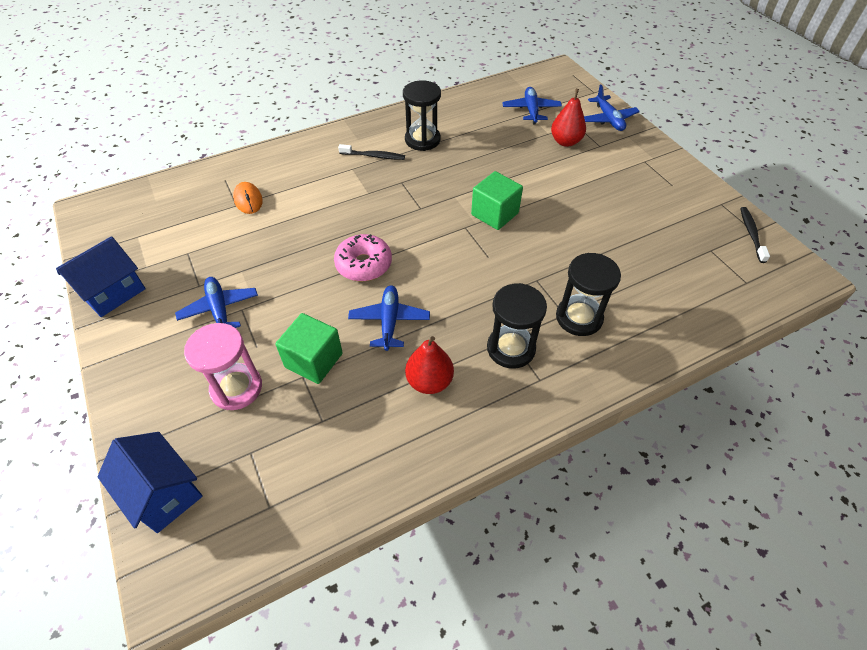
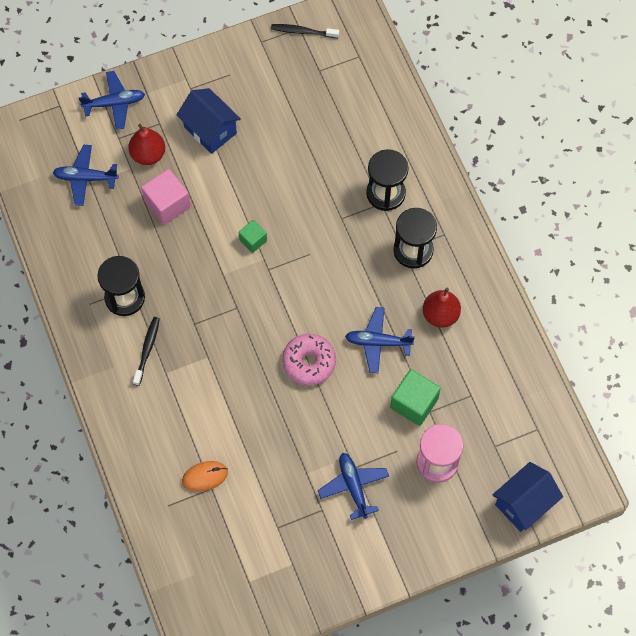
camera: 85 degrees left, 15 degrees up
(113, 292) = (324, 587): blue house -> blue house (210, 130)
(220, 310) = (353, 486): blue plane -> blue plane turned 90 degrees clockwise
(494, 214) = (253, 240): green cube -> green cube, size x0.59
(519, 156) = (167, 204): none -> pink cube

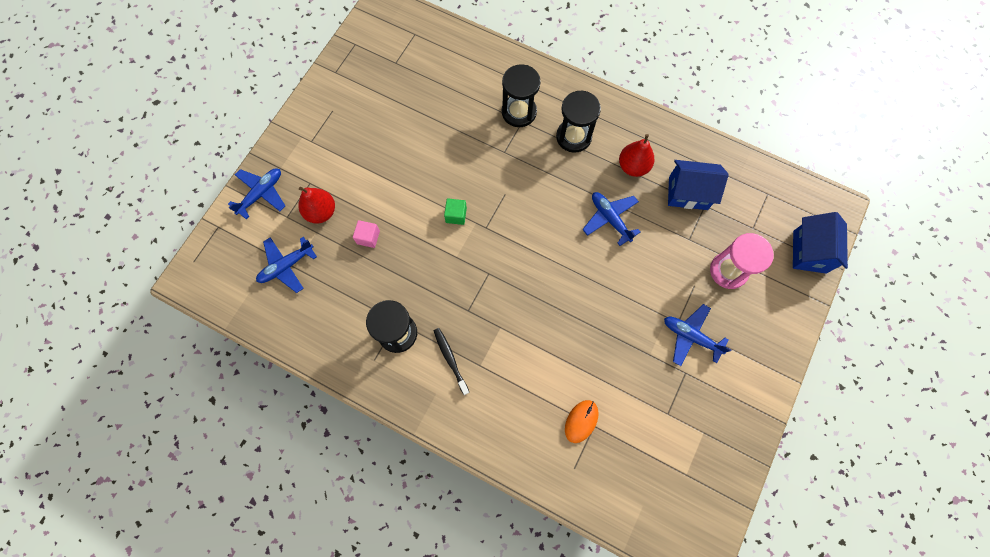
camera: 40 degrees left, 5 degrees up
(167, 204) = (368, 237): pink cube -> pink cube, size x0.59
(210, 130) = (353, 160): blue house -> blue house (688, 193)
(303, 32) = (360, 44): black toothbrush -> none
(309, 362) = (576, 272): pink donut -> none
(378, 342) = (610, 219): blue plane -> blue plane turned 90 degrees clockwise
(414, 403) = (674, 242): green cube -> none

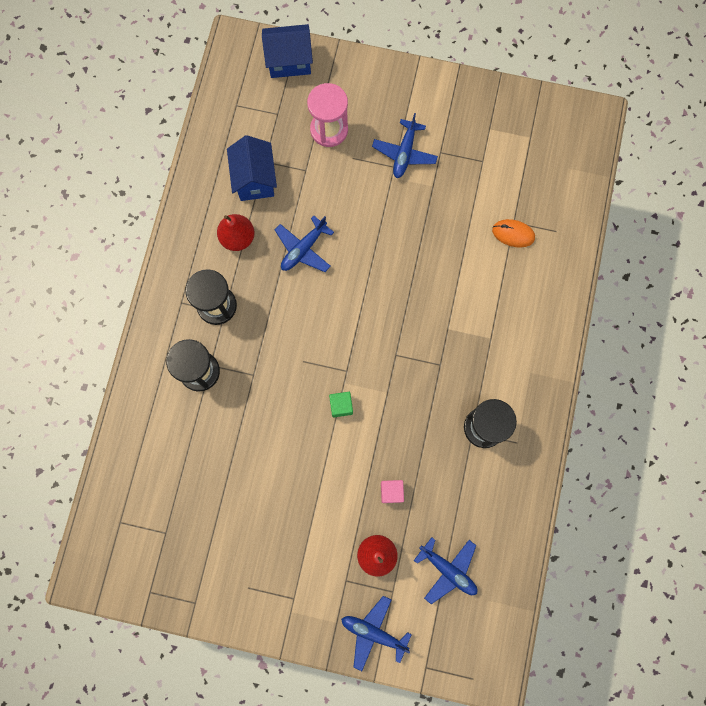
camera: 105 degrees left, 5 degrees up
(450, 359) = (493, 368): black toothbrush -> none

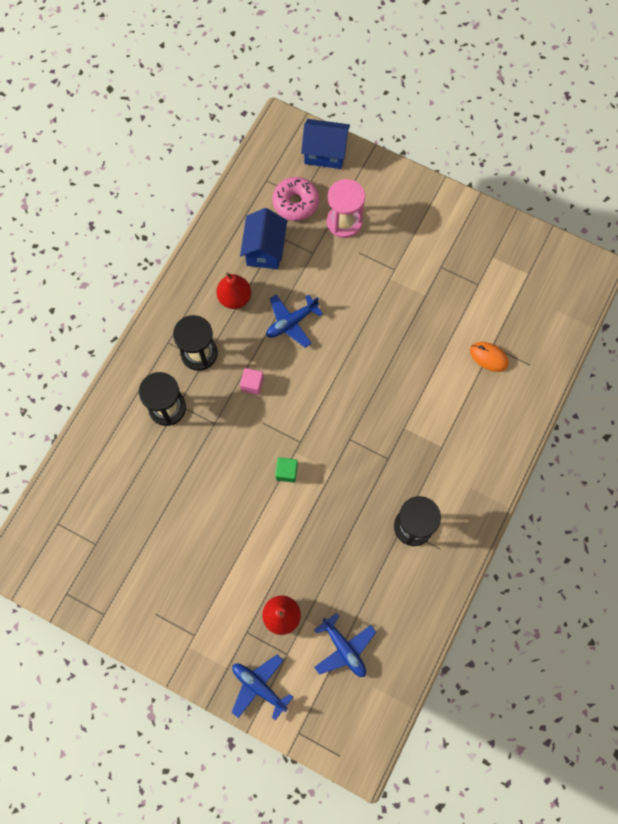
camera: 15 degrees right, 5 degrees down
(273, 121) = (295, 203): none -> pink donut
(391, 492) = (311, 562): pink cube -> pink cube (252, 384)
(404, 153) = (407, 260): blue plane -> none

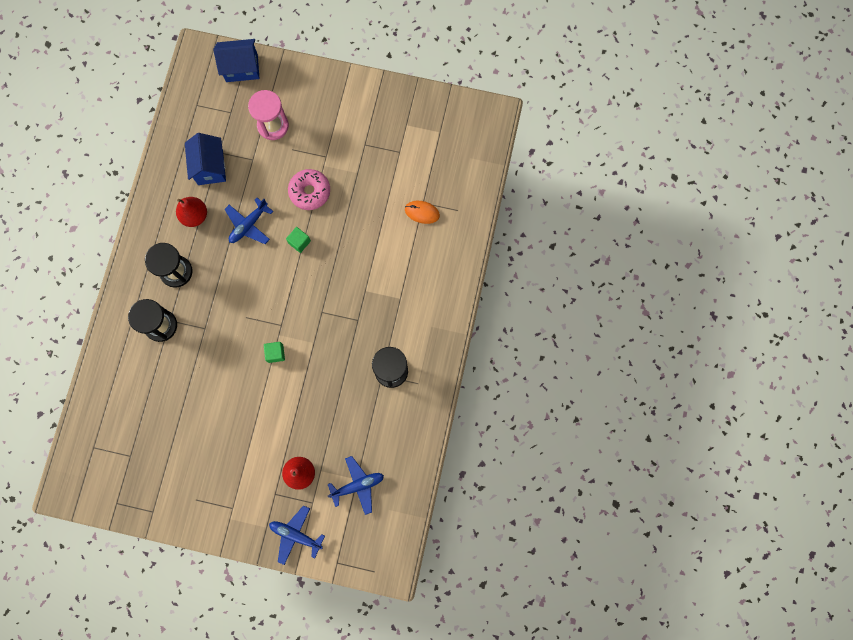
camera: 15 degrees left, 5 degrees up
(252, 384) = (228, 287): pink cube -> none
(295, 203) = (227, 119): pink donut -> pink donut (310, 192)
(343, 355) = (299, 242): none -> green cube
(344, 648) = (357, 485): blue plane -> blue plane turned 60 degrees counterclockwise

